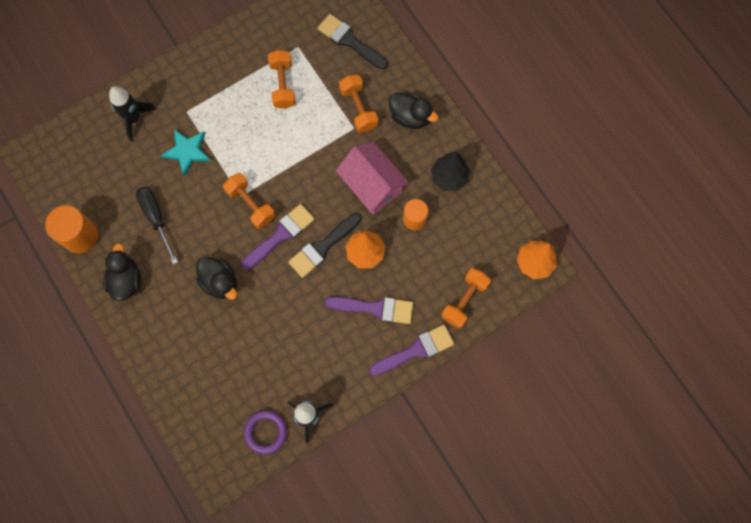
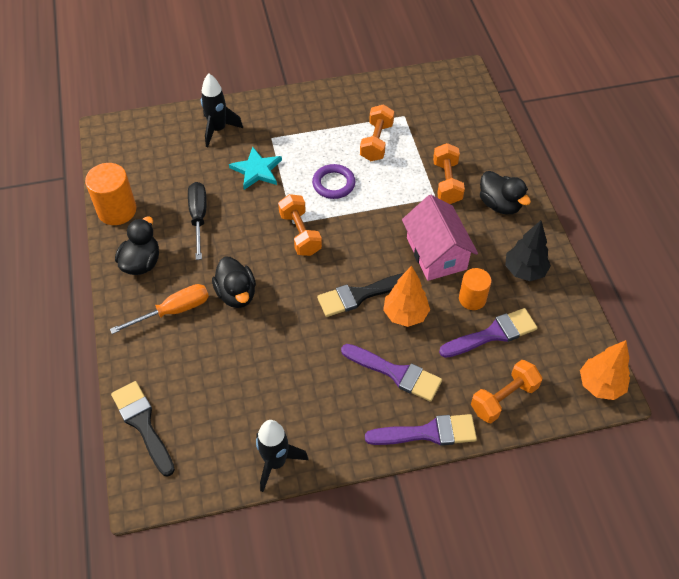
camera: 20 degrees right, 20 degrees down
(174, 316) = (173, 311): none -> orange screwdriver
(266, 432) = (218, 462): purple ring -> purple ring (333, 184)
(281, 235) = (319, 270): purple brush -> purple brush (493, 334)
(350, 41) = (458, 125): black brush -> black brush (143, 424)

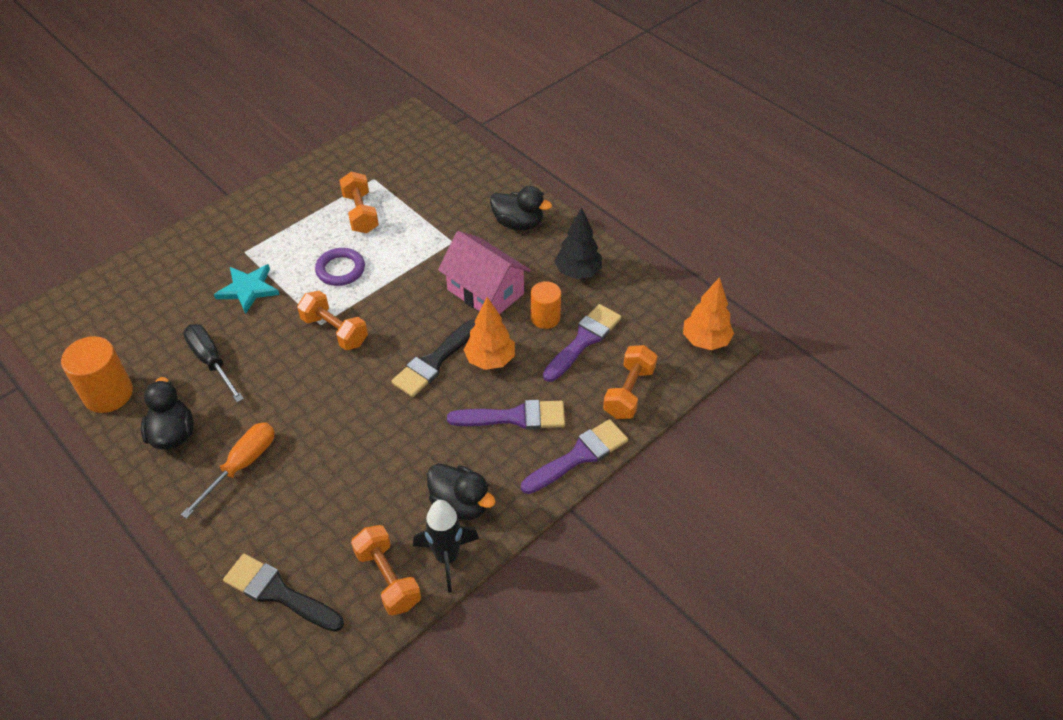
camera: 30 degrees left, 5 degrees down
(218, 130) = (178, 266): black rocket -> none
(236, 294) = (302, 418): black duck -> black duck (460, 504)
(447, 182) = (455, 223): orange dumbbell -> orange dumbbell (388, 578)

